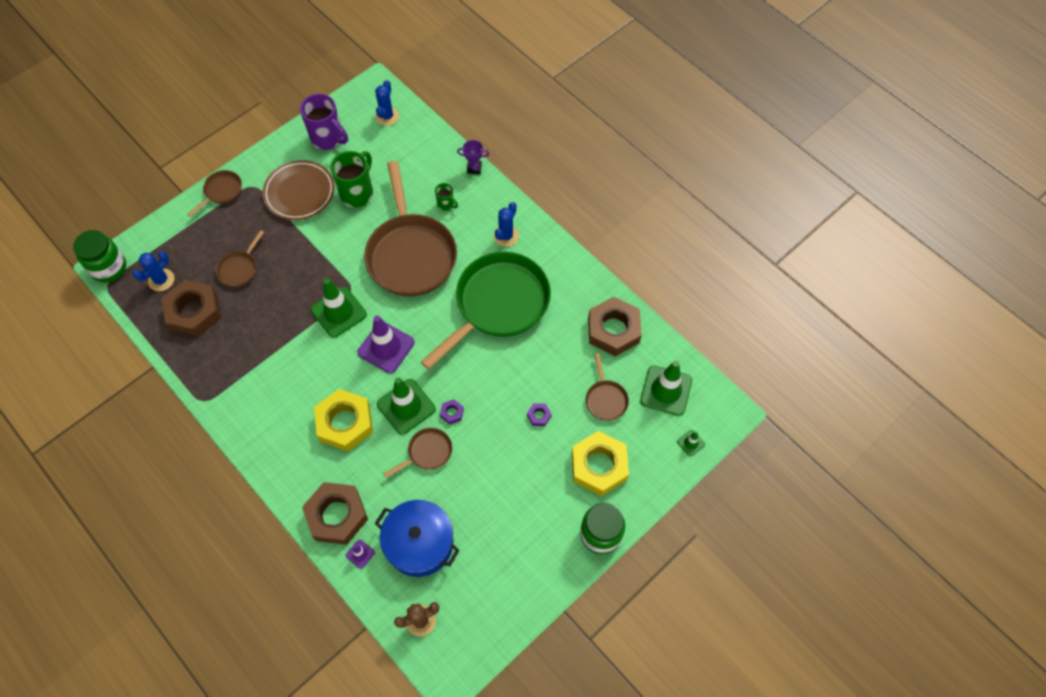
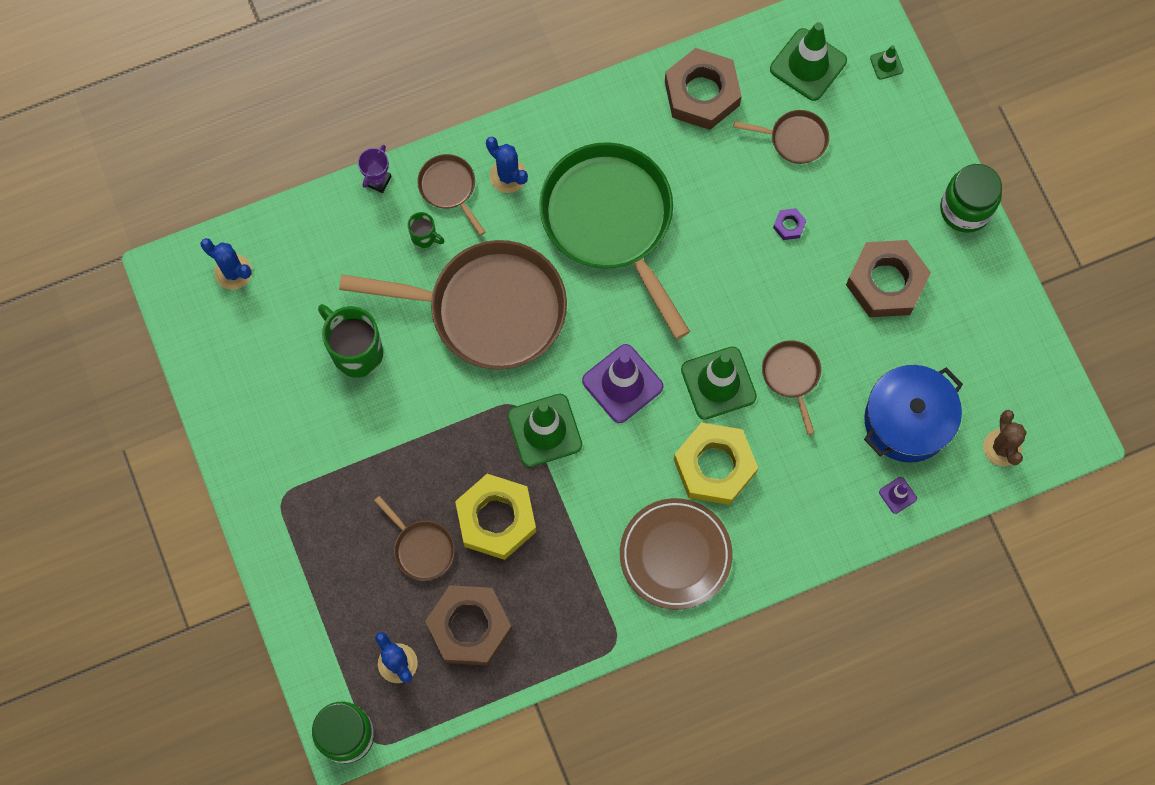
camera: 70 degrees left, 10 degrees up
(221, 191) = (274, 544): brown pan -> brown pan (449, 188)
(299, 193) = (322, 432): brown plate -> brown plate (675, 555)
(328, 139) = (240, 367): purple mug -> none
(337, 515) = (838, 510): brown nut -> brown nut (886, 282)
(446, 204) = (424, 237): green mug -> green mug turned 60 degrees clockwise
(452, 413) = (747, 329): purple nut -> none
(599, 466) = (879, 179): yellow nut -> yellow nut (496, 519)

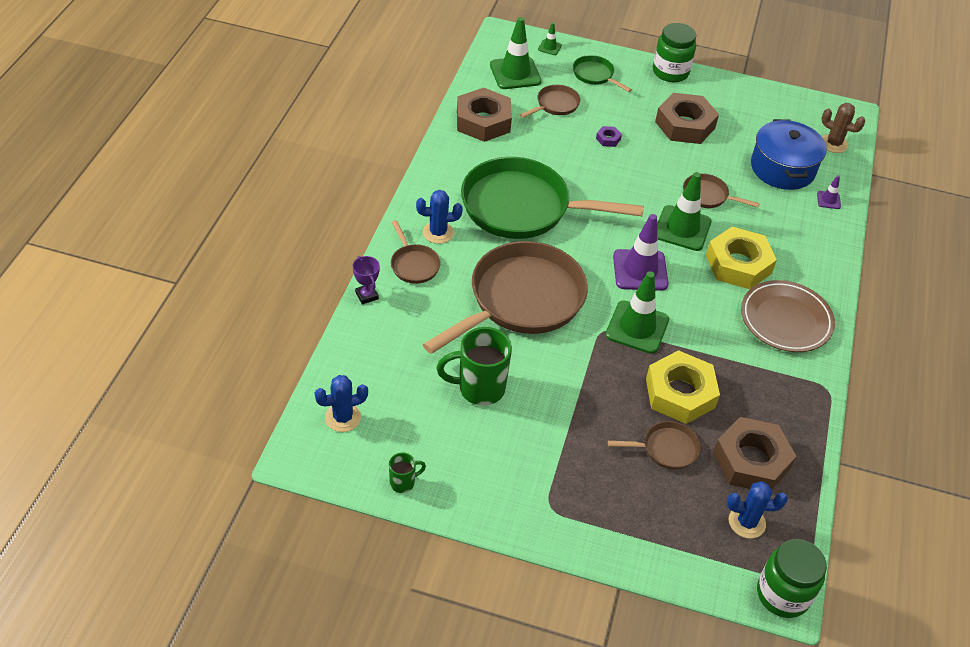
camera: 55 degrees left, 25 degrees down
(424, 237) = (434, 298): green mug -> green mug (403, 482)
(449, 188) = (414, 265): brown pan -> brown pan turned 120 degrees counterclockwise
(883, 141) = (595, 75): none -> green pan

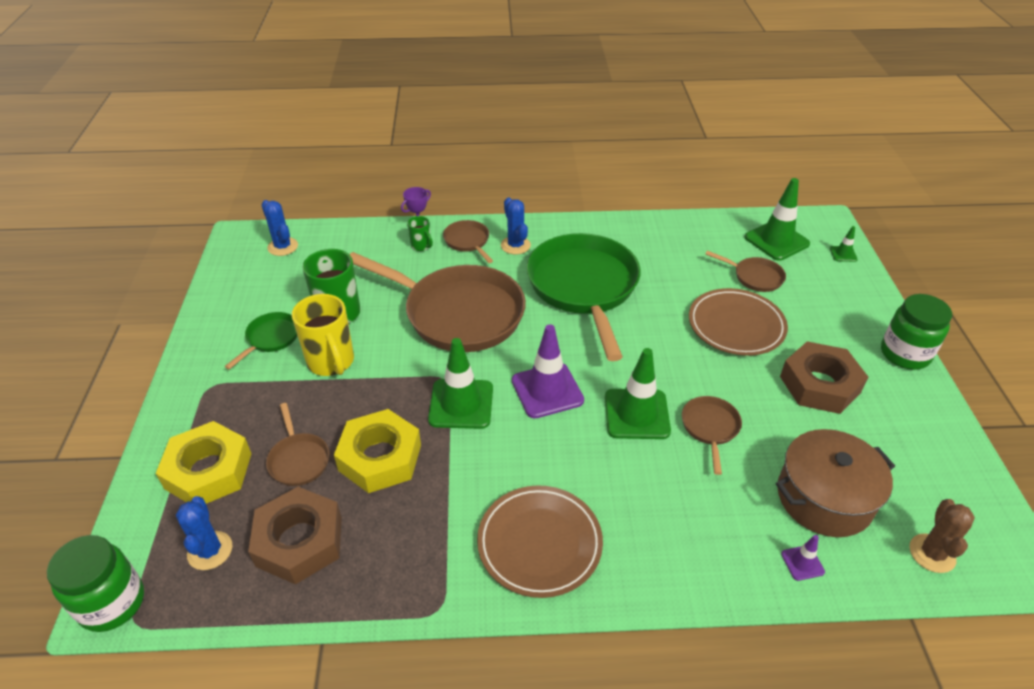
camera: 75 degrees right, 5 degrees down
(403, 482) = (223, 293): green mug -> green mug (421, 246)
(414, 265) = (468, 241): brown pan -> brown pan turned 105 degrees clockwise
(483, 121) = (685, 237): brown nut -> none
(552, 406) = (331, 362): none -> yellow mug
(595, 75) = (833, 295): green pan -> green pan (271, 338)
(608, 139) = (736, 325): purple nut -> brown plate
(738, 264) = (609, 478): yellow nut -> yellow nut (208, 471)
(782, 168) = (824, 497): blue pot -> brown pot

